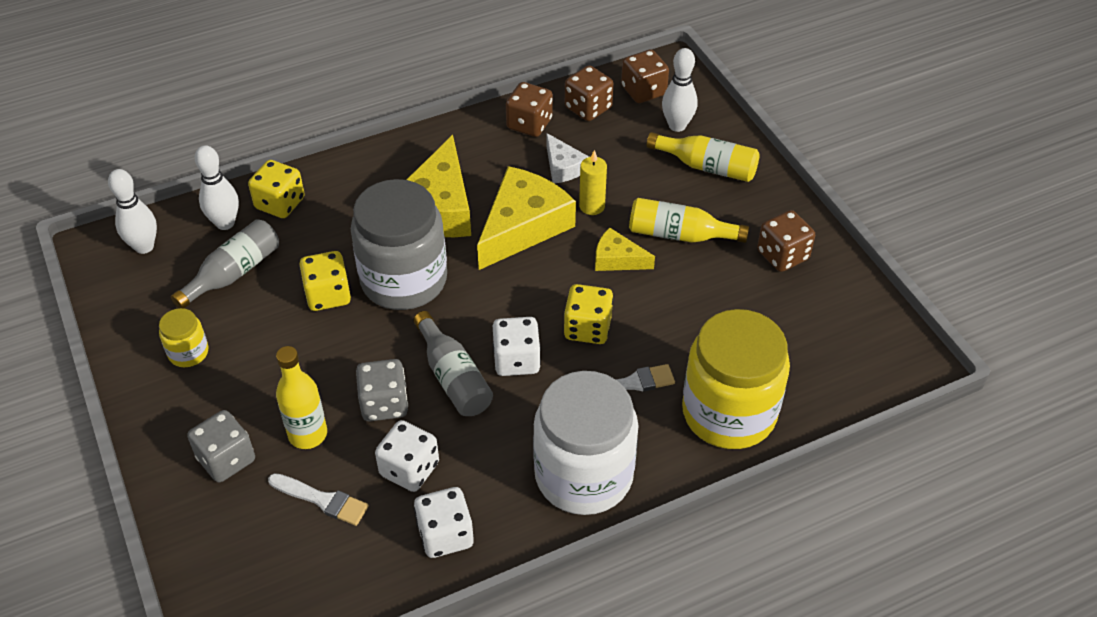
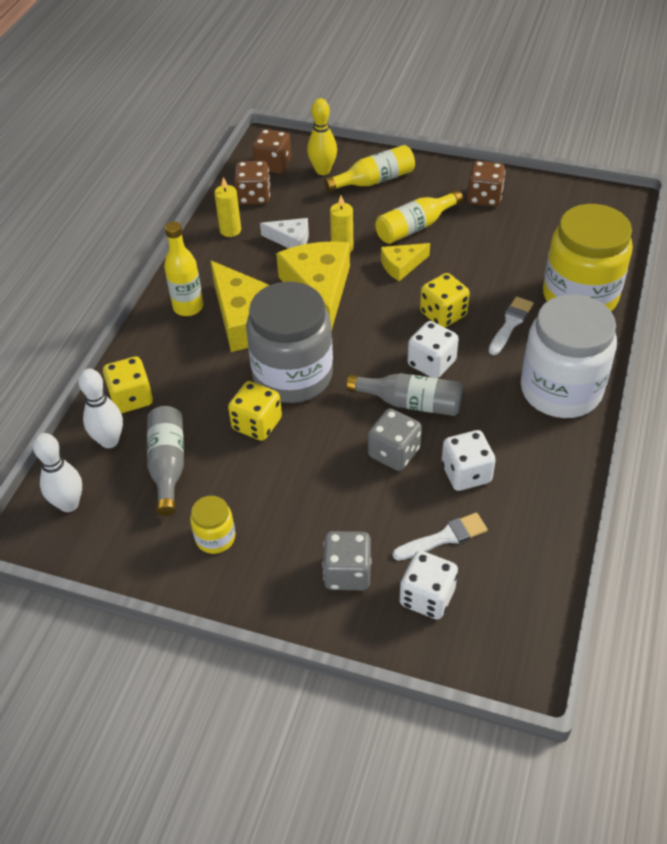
camera: 45 degrees left, 0 degrees up
(308, 434) = (375, 511): yellow bottle -> yellow bottle (188, 307)
(445, 535) = (541, 488): white dice -> white dice (427, 597)
(529, 124) = (230, 230): brown dice -> yellow candle
(677, 126) = (323, 170): white bowling pin -> yellow bowling pin

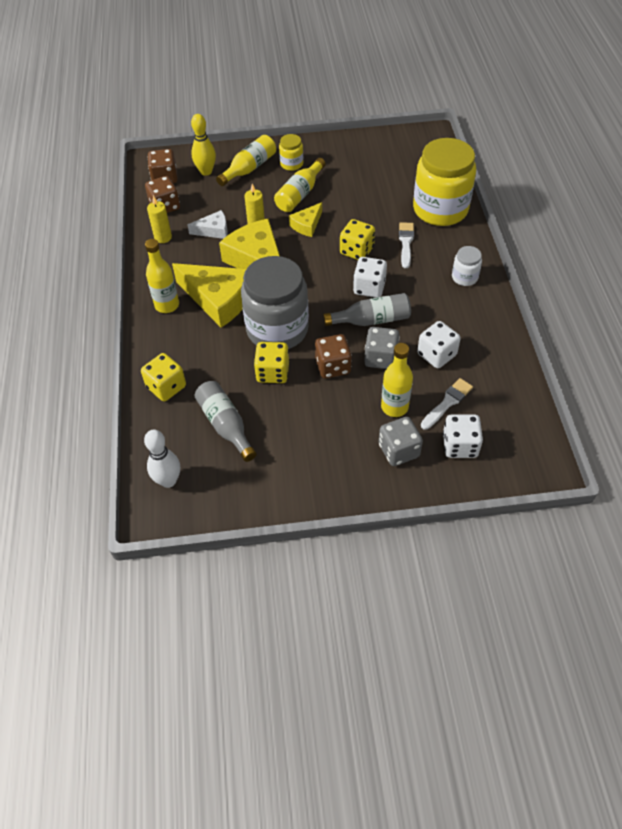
camera: 25 degrees left, 5 degrees up
(109, 441) = (169, 424): white bowling pin -> none
(215, 537) = (293, 462): yellow jar -> yellow jar (291, 164)
(375, 518) = (394, 407): none -> yellow bottle
(484, 197) = (335, 158): brown dice -> brown dice (333, 366)
(561, 390) = (464, 277): white jar -> white jar, size x0.45

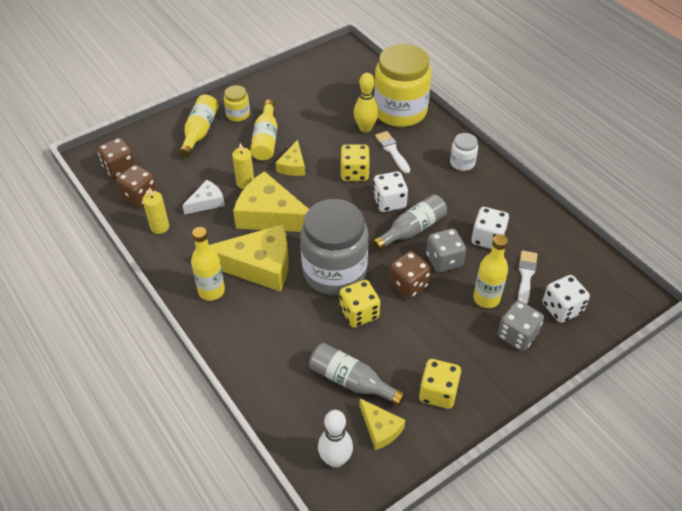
camera: 30 degrees left, 5 degrees down
(166, 387) = (268, 370): yellow dice -> yellow dice (438, 393)
(206, 171) = (158, 148): yellow bowling pin -> yellow bowling pin (365, 128)
(221, 474) = (380, 428): none -> yellow cheese

